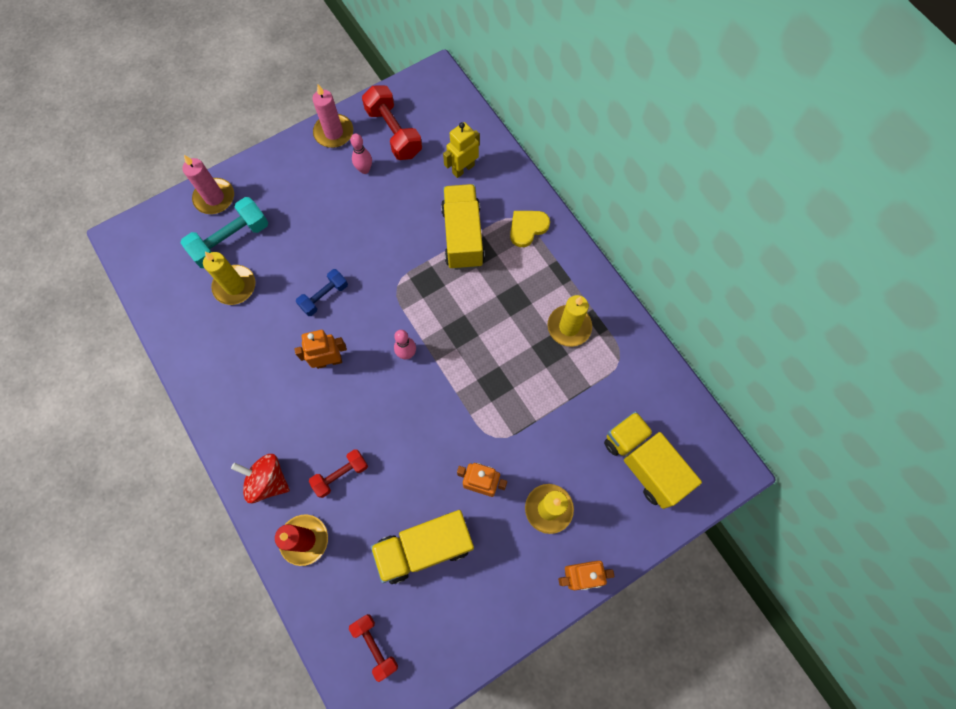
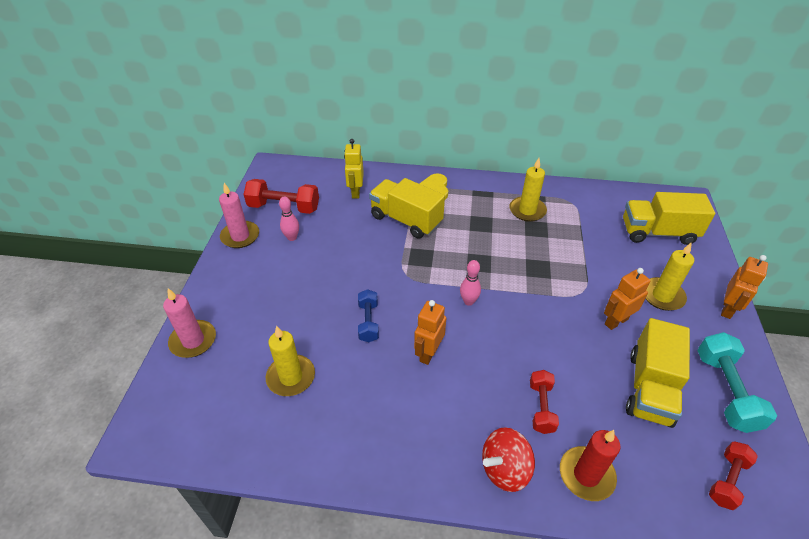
camera: 50 degrees left, 25 degrees down
(231, 240) = (246, 353): turquoise dumbbell -> turquoise dumbbell (725, 391)
(375, 645) = (727, 480): red dumbbell -> red dumbbell turned 60 degrees counterclockwise

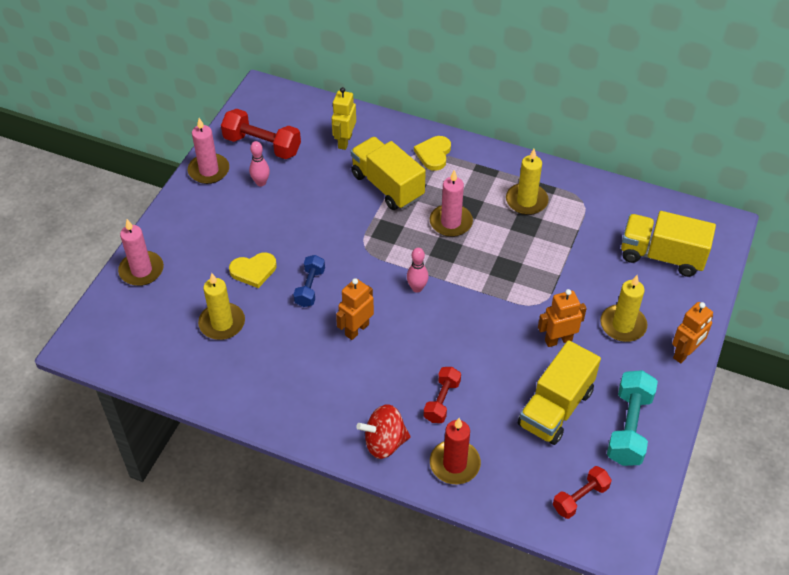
camera: 15 degrees right, 5 degrees up
(308, 317) = (253, 271): none -> yellow heart
(473, 239) = (451, 222): none -> pink candle

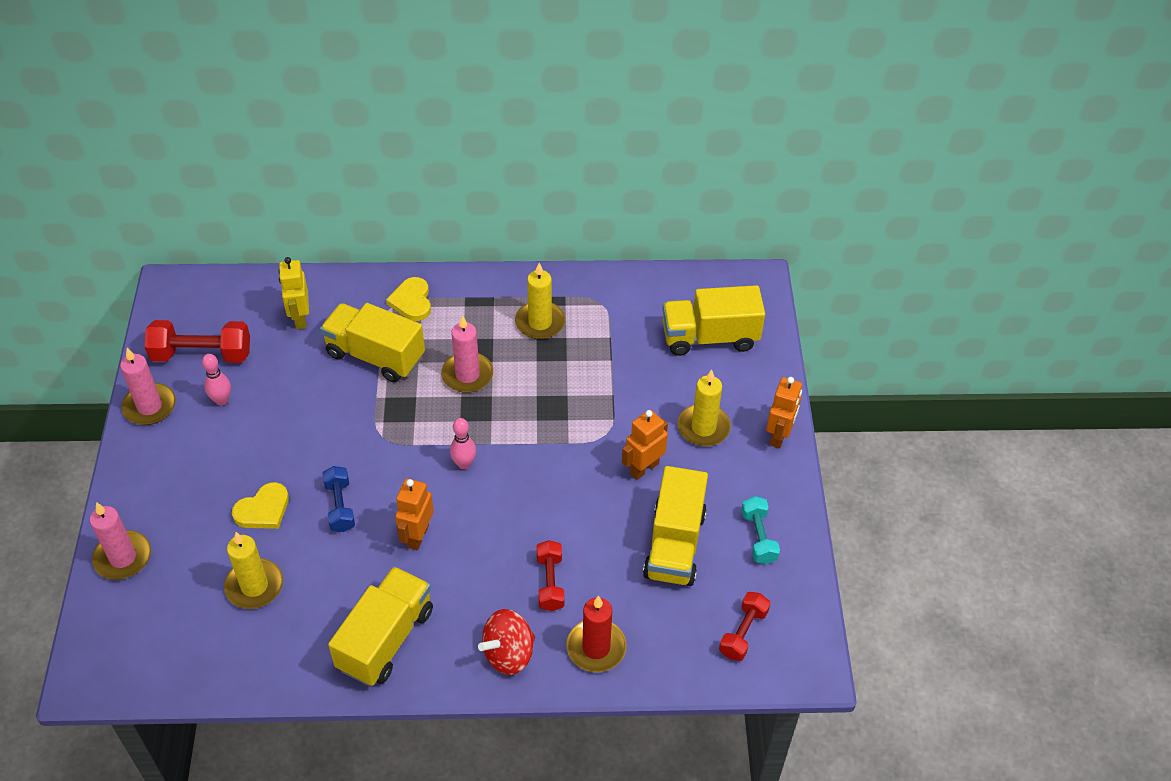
camera: 25 degrees left, 0 degrees up
(298, 397) = (385, 639): none -> yellow truck
(629, 427) = (758, 537): turquoise dumbbell -> turquoise dumbbell, size x0.62

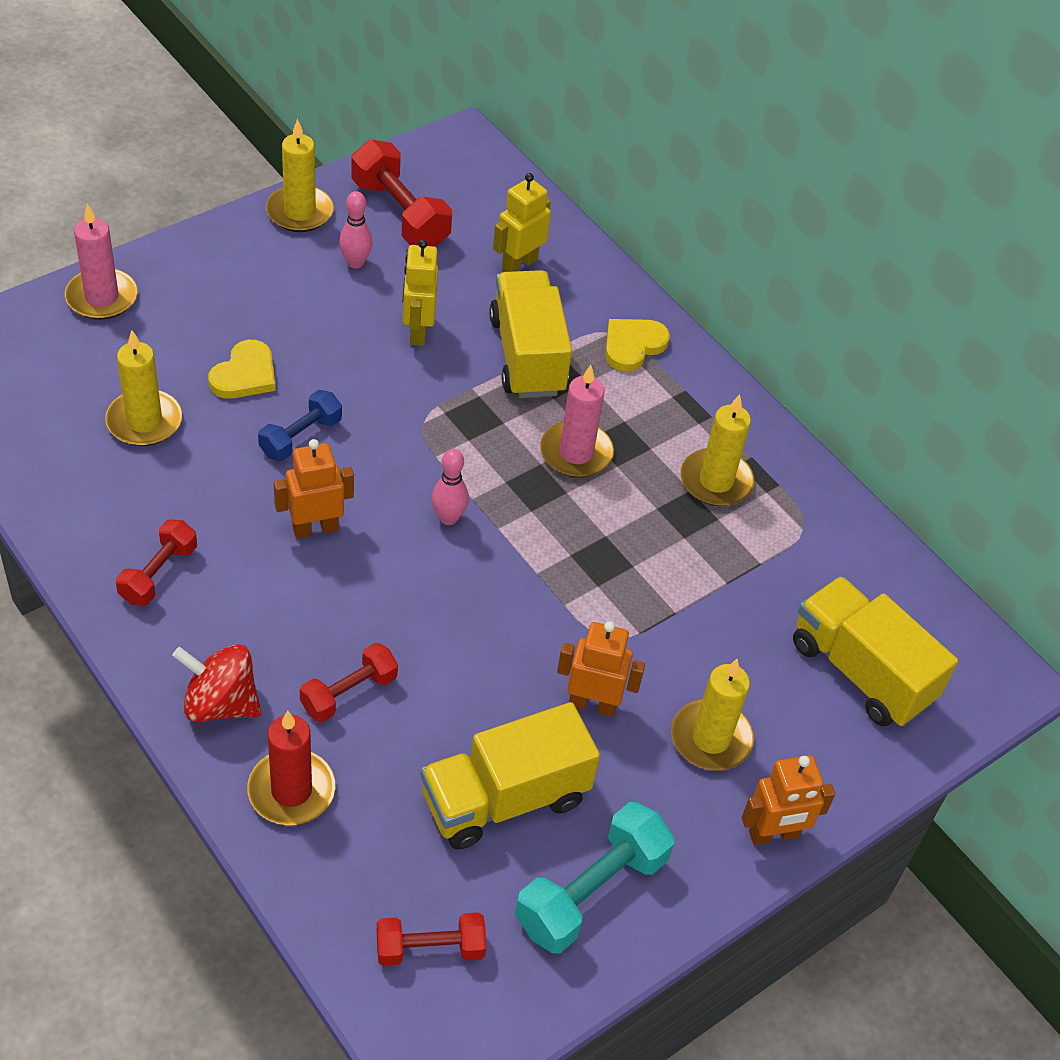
camera: 50 degrees right, 0 degrees up
(149, 406) = (300, 212): pink candle -> yellow candle
(263, 510) = (245, 374): yellow heart -> yellow heart turned 75 degrees counterclockwise
(308, 399) = (417, 331): none -> yellow robot
(385, 639) = (158, 574): yellow truck -> red dumbbell
(758, 537) = (591, 892): turquoise dumbbell -> turquoise dumbbell, size x1.61

